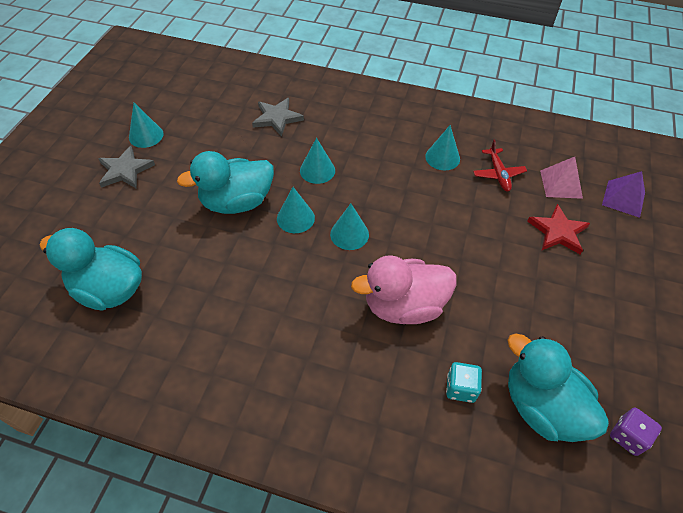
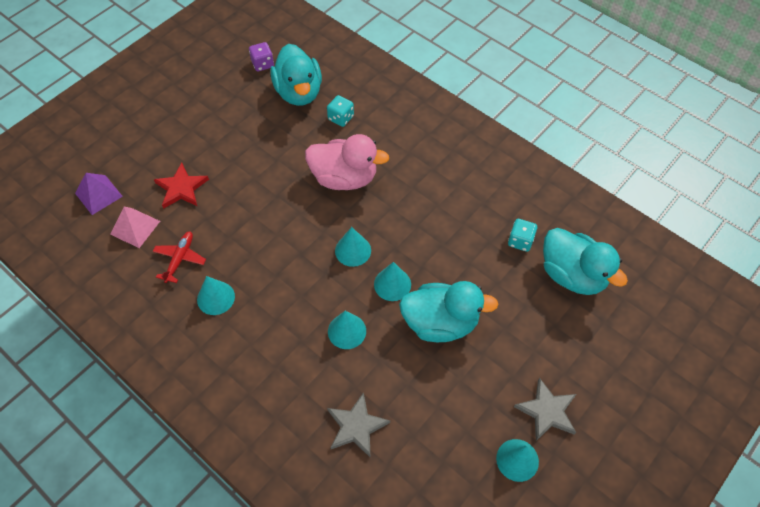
camera: 155 degrees left, 5 degrees up
(174, 306) = (520, 241): none -> turquoise dice

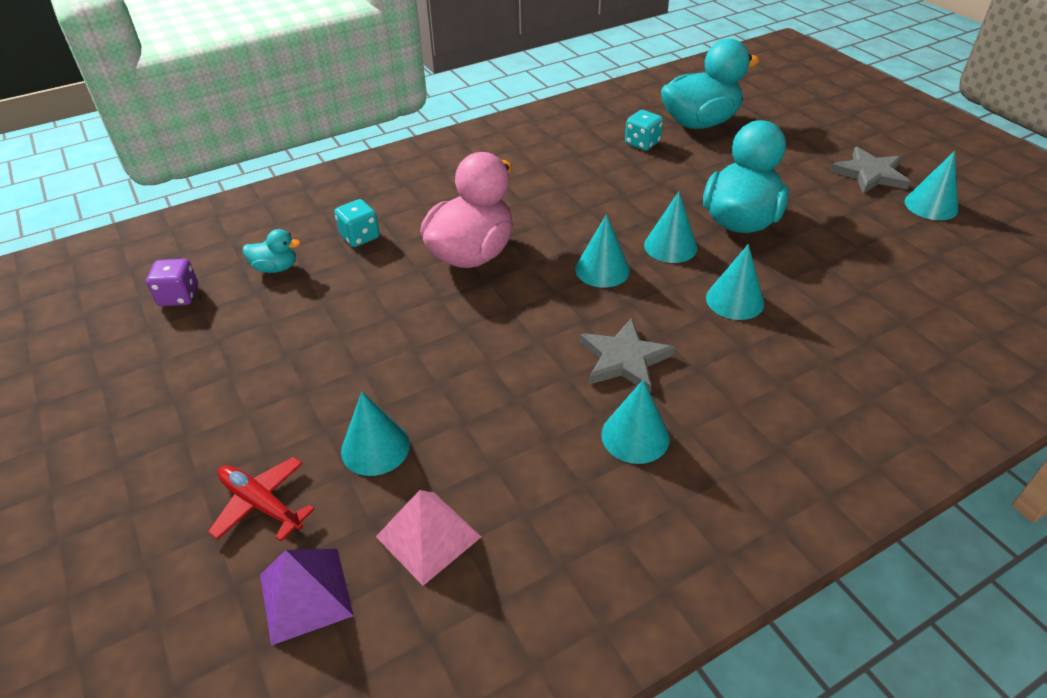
camera: 70 degrees left, 15 degrees down
(180, 259) = (535, 474): red plane -> red plane (261, 504)
(181, 188) = (375, 447): red star -> turquoise cone
(299, 92) = (276, 268): turquoise duck -> turquoise duck, size x0.46
(356, 426) = (887, 320): grey star -> grey star (624, 359)

